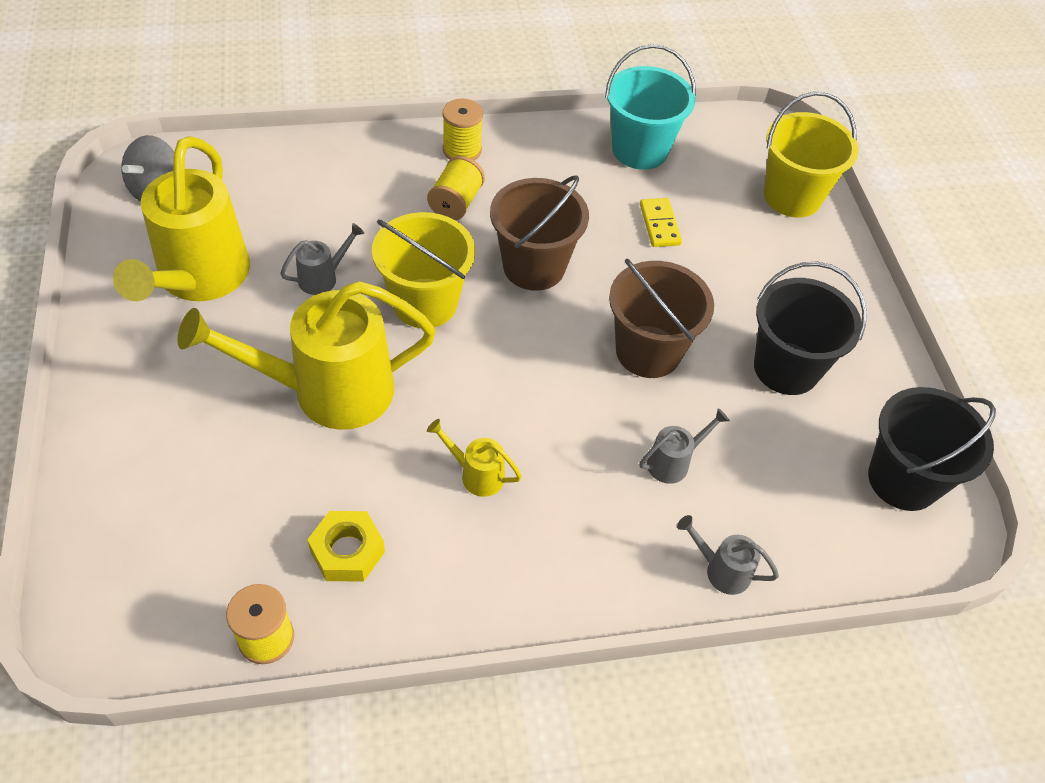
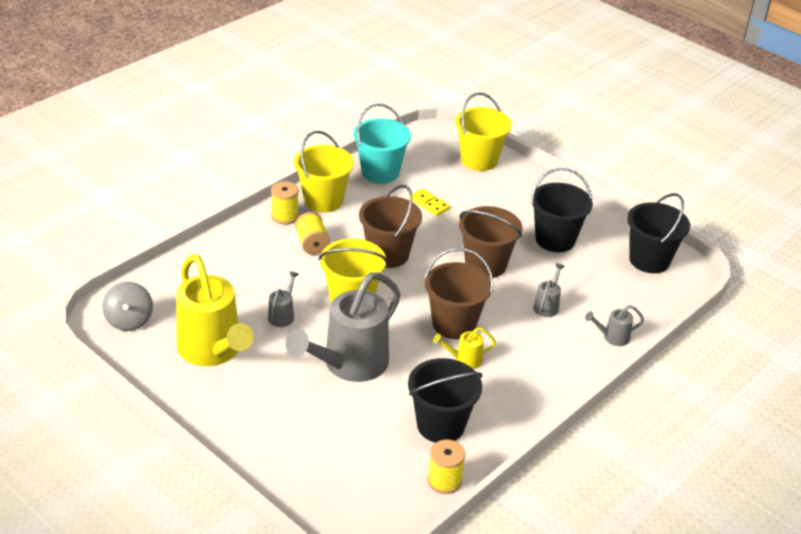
camera: 35 degrees left, 15 degrees down
(327, 391) = (349, 365): yellow watering can -> grey watering can
(347, 551) = (440, 425): yellow nut -> black bucket
(517, 413) = (454, 324): none -> brown bucket
(529, 152) = (323, 200): none -> yellow bucket

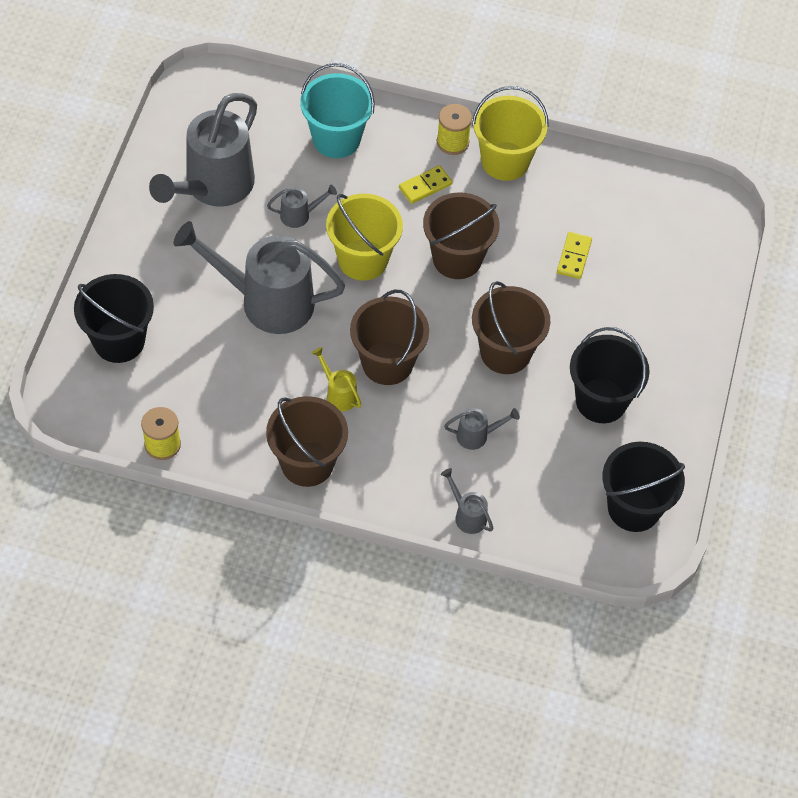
camera: 60 degrees right, 20 degrees up
(129, 320) = (210, 104): grey spinning top -> none
(213, 351) = (213, 187): yellow watering can -> grey watering can
(312, 244) = (425, 186): yellow spool -> yellow domino
(380, 172) = (596, 187): turquoise bucket -> turquoise bucket (336, 139)
(440, 425) = (233, 412): black bucket -> black bucket (119, 341)
(479, 160) = (697, 269): yellow bucket -> none
(516, 402) = (307, 463): none -> brown bucket

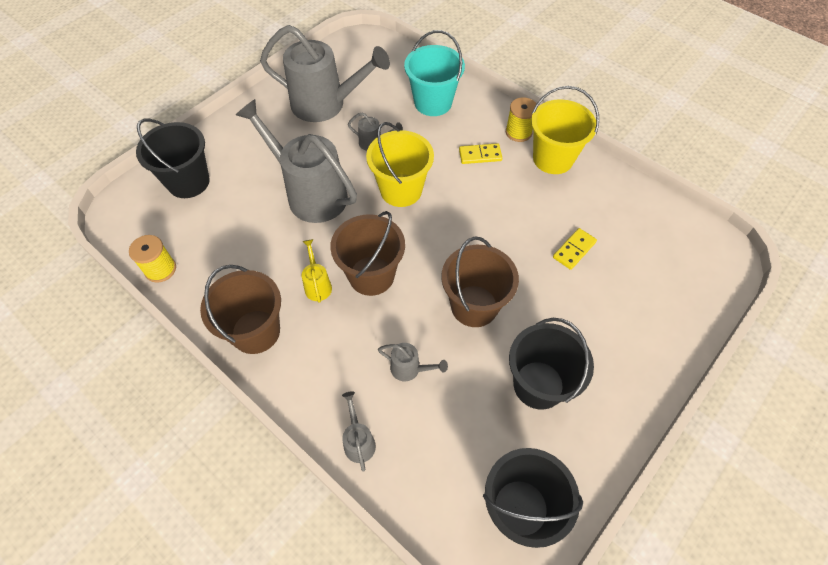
camera: 30 degrees right, 0 degrees up
(213, 187) = (326, 104): grey watering can -> grey watering can turned 135 degrees counterclockwise
(457, 258) = (475, 216): brown bucket -> none

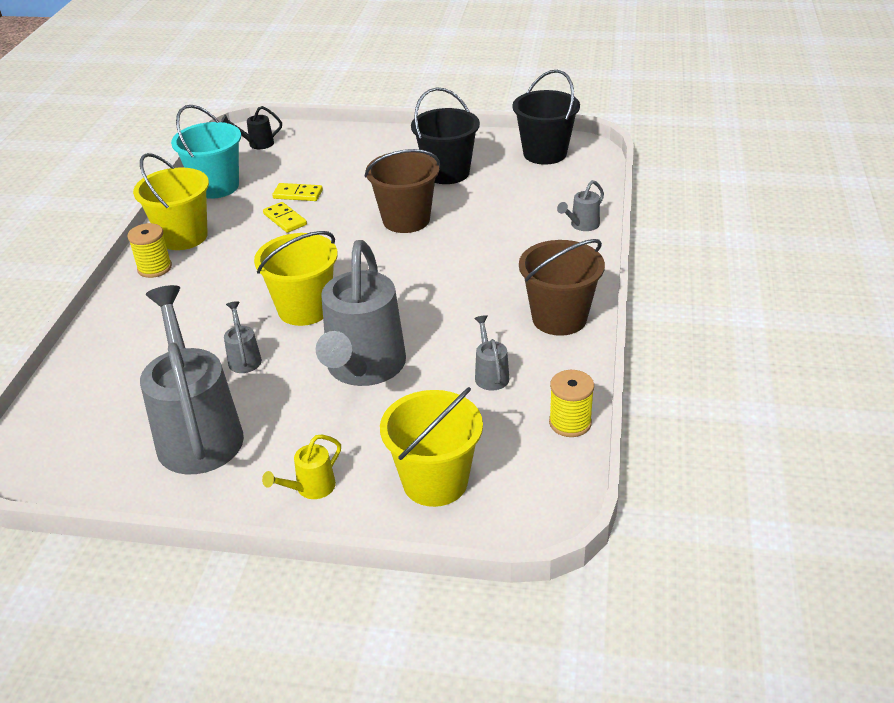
camera: 120 degrees left, 20 degrees down
(188, 182) = (435, 482): black bucket -> yellow bucket
(317, 284) = (472, 307): yellow watering can -> yellow watering can (310, 488)
(371, 275) = (430, 282): brown bucket -> none
(410, 369) = (498, 227): grey watering can -> grey watering can (490, 374)
(433, 102) = (137, 344): turquoise bucket -> turquoise bucket (216, 187)
(480, 155) = (210, 279): yellow domino -> yellow domino (285, 219)
(698, 258) = (257, 144): none -> black watering can

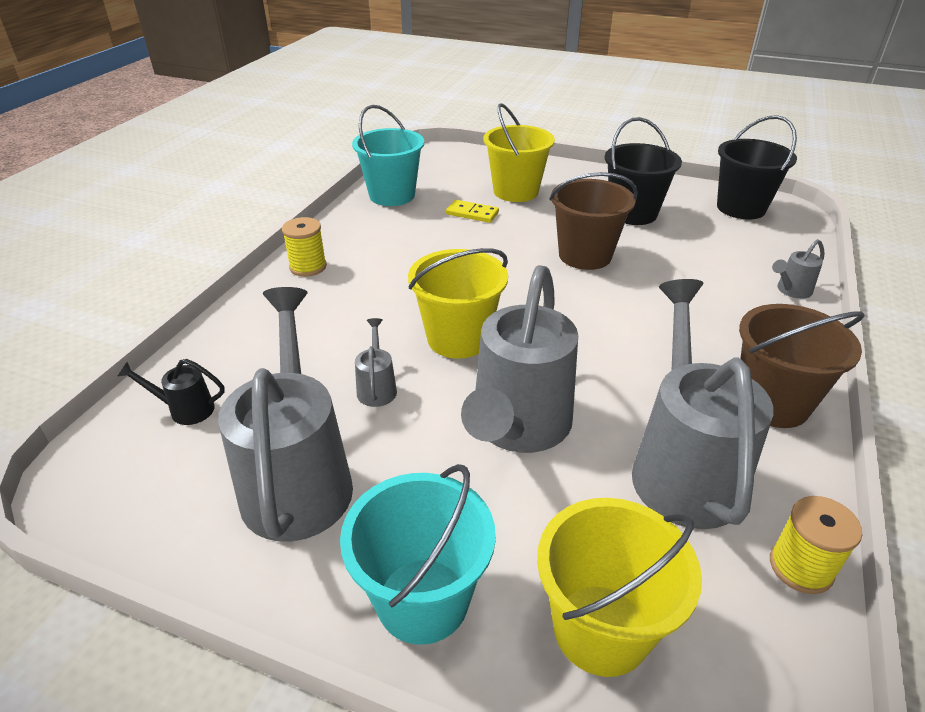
camera: 10 degrees right, 0 degrees up
(183, 236) = (346, 239): yellow bucket -> yellow bucket (516, 191)
(257, 144) = (440, 161): black watering can -> black watering can (185, 409)
(285, 219) = (454, 236): yellow domino -> none
(310, 488) = (422, 600): yellow watering can -> turquoise bucket
(490, 374) = (682, 467): grey watering can -> grey watering can, size x2.37

